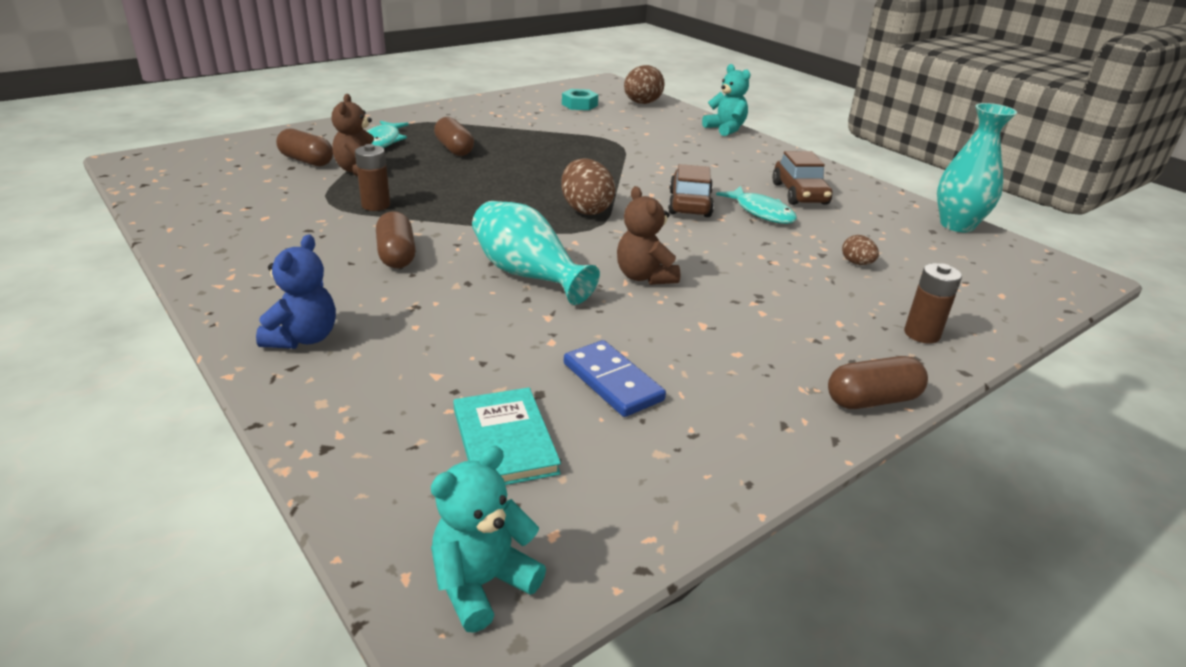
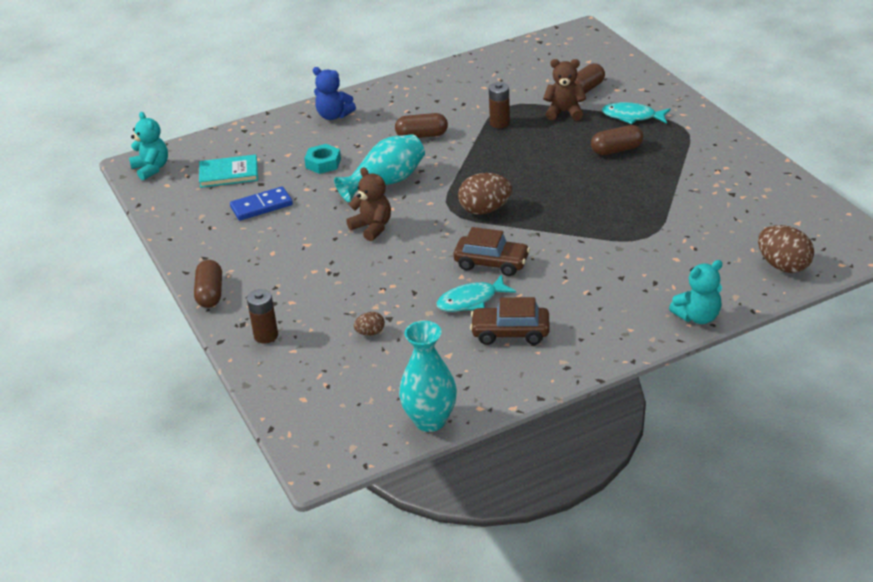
camera: 105 degrees right, 5 degrees up
(579, 105) = (764, 221): turquoise nut -> turquoise nut (323, 163)
(644, 277) = (372, 227): brown teddy bear -> brown teddy bear turned 60 degrees clockwise

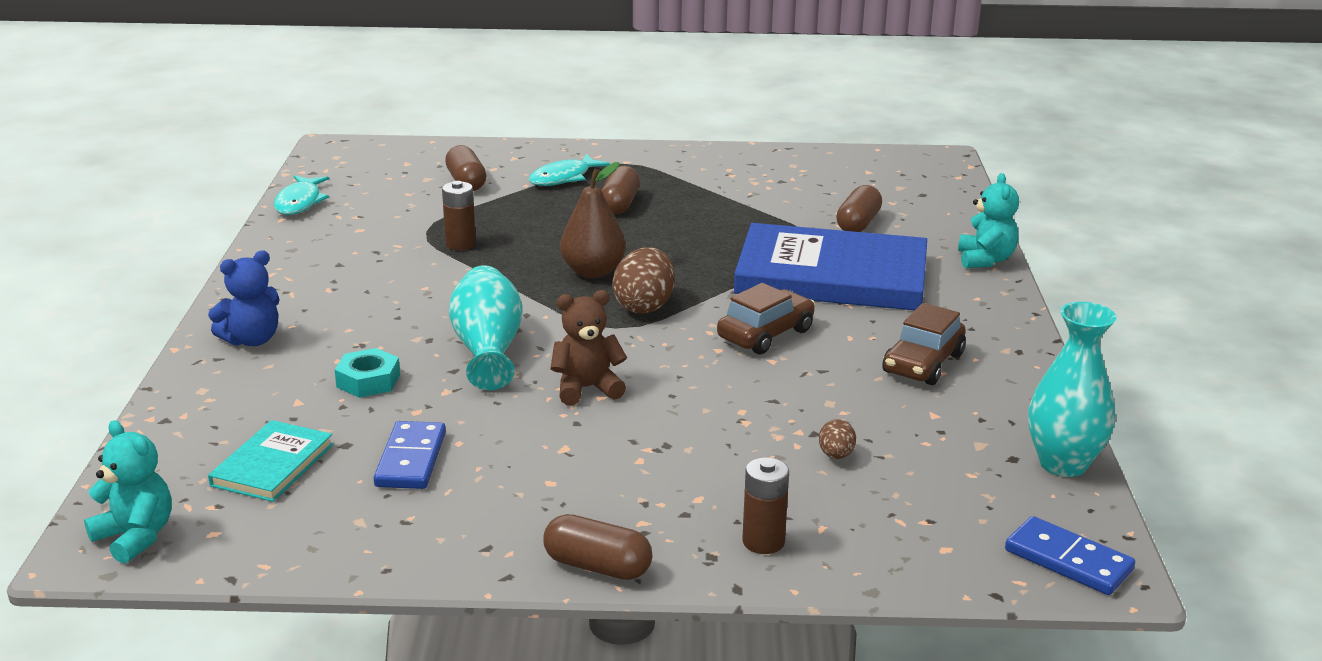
camera: 65 degrees left, 10 degrees down
(151, 169) = (136, 537): turquoise teddy bear -> turquoise teddy bear turned 45 degrees clockwise
(322, 447) = (1068, 560): none -> blue domino
(422, 135) = (410, 296): brown capsule -> brown capsule (858, 224)
(471, 300) = (832, 368): turquoise fish -> turquoise fish (300, 202)
(511, 177) = (593, 272): none -> brown pear
(564, 112) = (497, 205): brown teddy bear -> none
(600, 261) = (831, 275): none -> blue book
(783, 266) = (935, 199): brown egg -> none

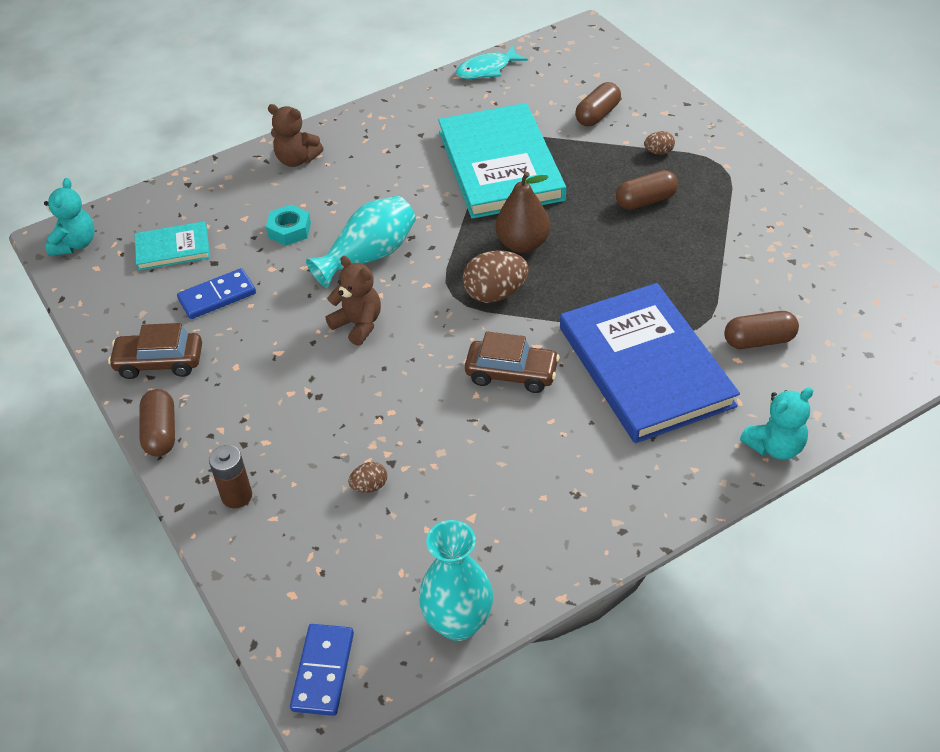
camera: 60 degrees right, 20 degrees up
(252, 340) = (297, 160): blue teddy bear -> brown teddy bear
(460, 244) = (500, 165): brown battery -> turquoise book
(563, 178) = (658, 152): turquoise fish -> brown egg
(923, 364) = (546, 480): brown car -> brown car (159, 362)

